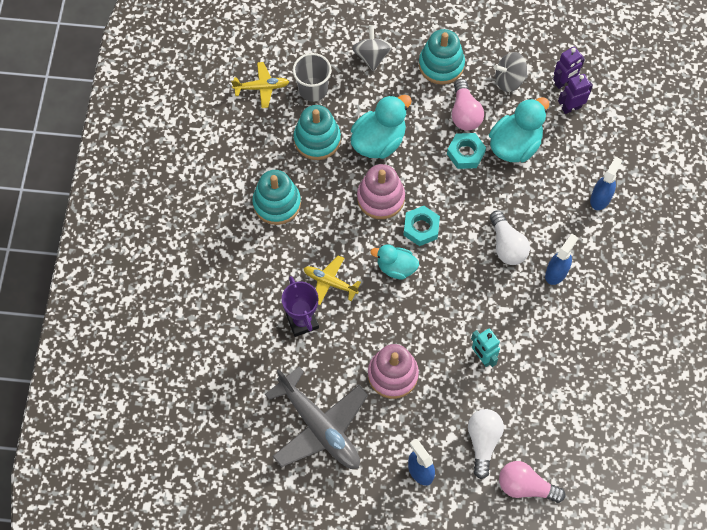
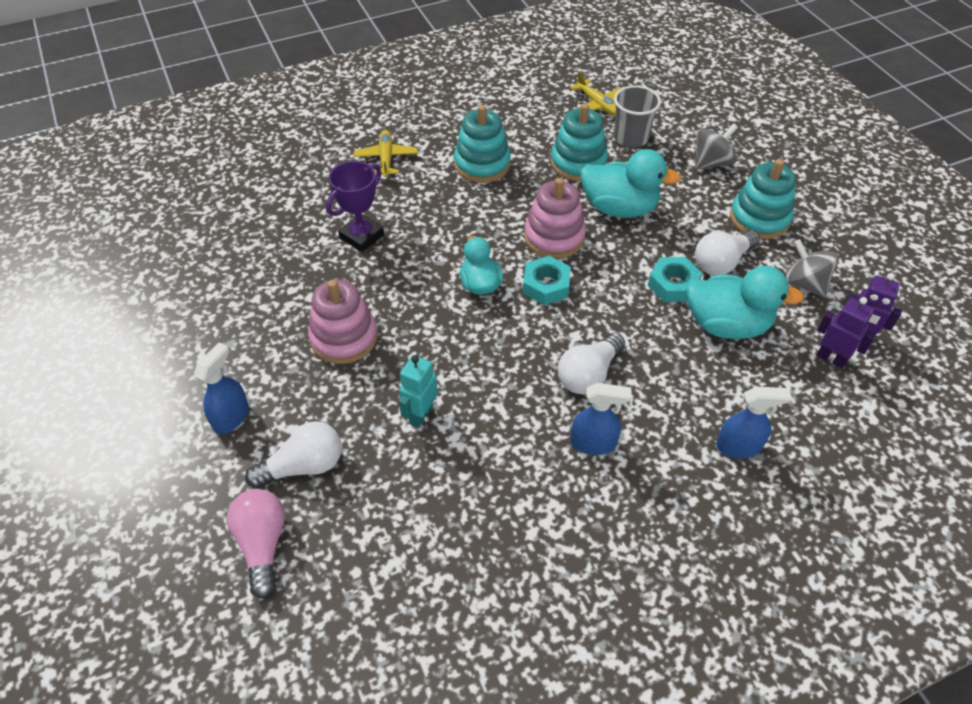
camera: 60 degrees right, 15 degrees down
(319, 427) = (242, 301): grey plane -> none
(330, 282) = (422, 239): yellow plane -> yellow plane (386, 158)
(464, 113) = (722, 262): pink light bulb -> white light bulb

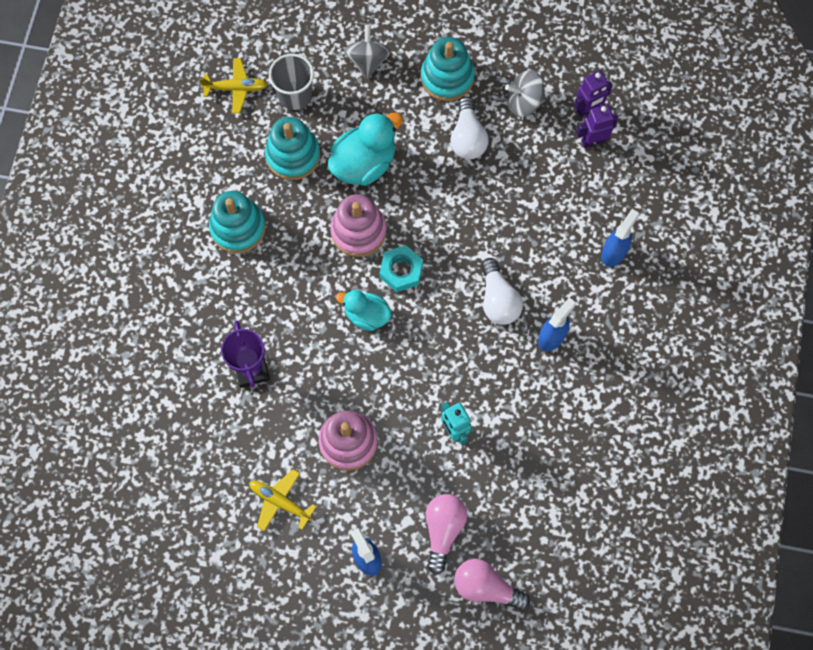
camera: 55 degrees left, 20 degrees up
(303, 466) = (443, 530): white light bulb -> pink light bulb
(386, 158) = (172, 296): yellow plane -> yellow plane (280, 501)
(673, 284) = (463, 186): turquoise nut -> none
(727, 325) = (522, 180): turquoise duck -> none

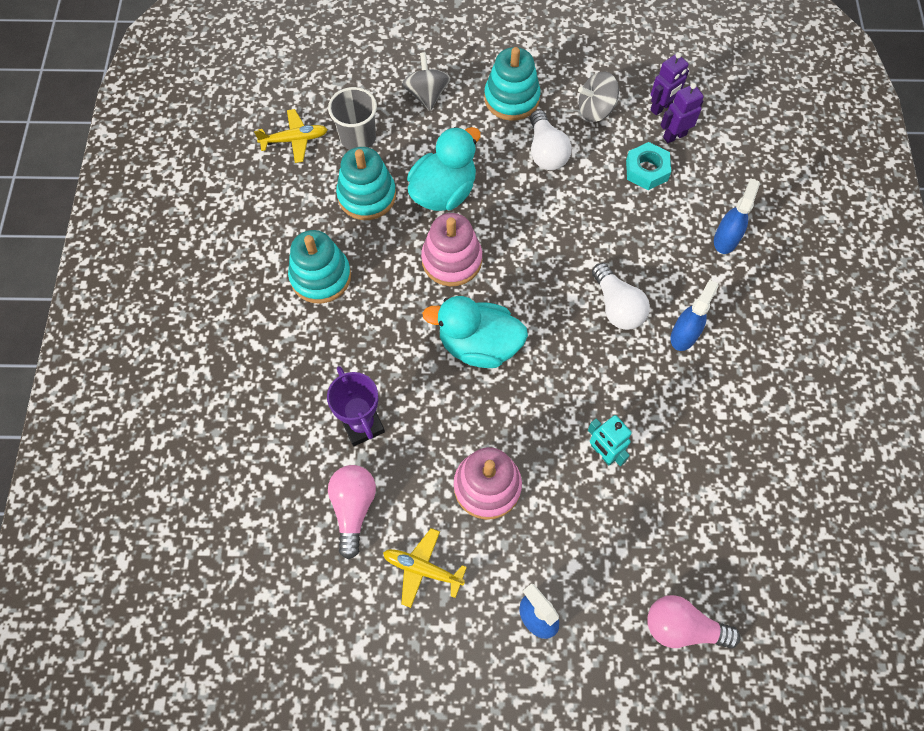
camera: 10 degrees left, 5 degrees down
(366, 315) = (479, 345): turquoise duck -> turquoise duck, size x1.59
(401, 271) = (506, 293): turquoise nut -> turquoise nut (646, 170)
(443, 530) = (617, 569): pink light bulb -> pink light bulb (353, 508)

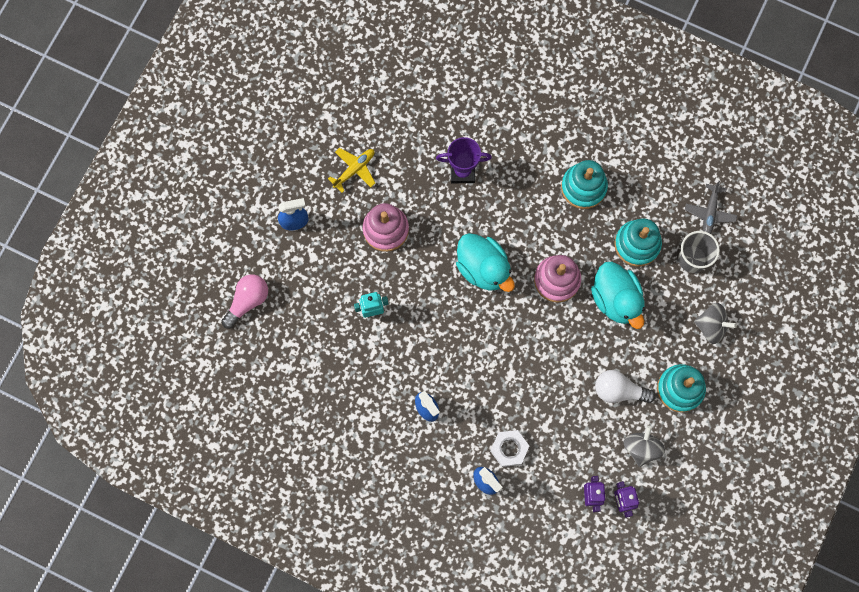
camera: 115 degrees right, 10 degrees up
(295, 140) = (709, 213): yellow plane -> grey plane
(353, 508) = (410, 145): pink light bulb -> none
(479, 345) = (483, 268): turquoise duck -> turquoise duck turned 105 degrees clockwise
(617, 306) = (469, 375): white light bulb -> none
(646, 170) = (569, 457): turquoise nut -> none
(675, 231) = (509, 449): none -> white nut

